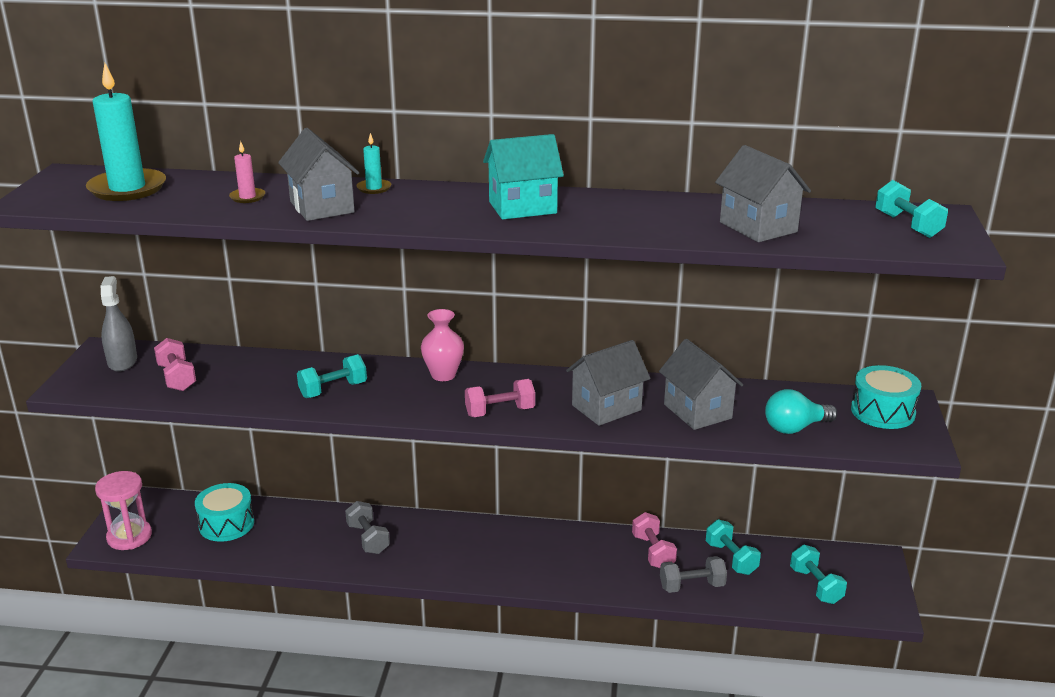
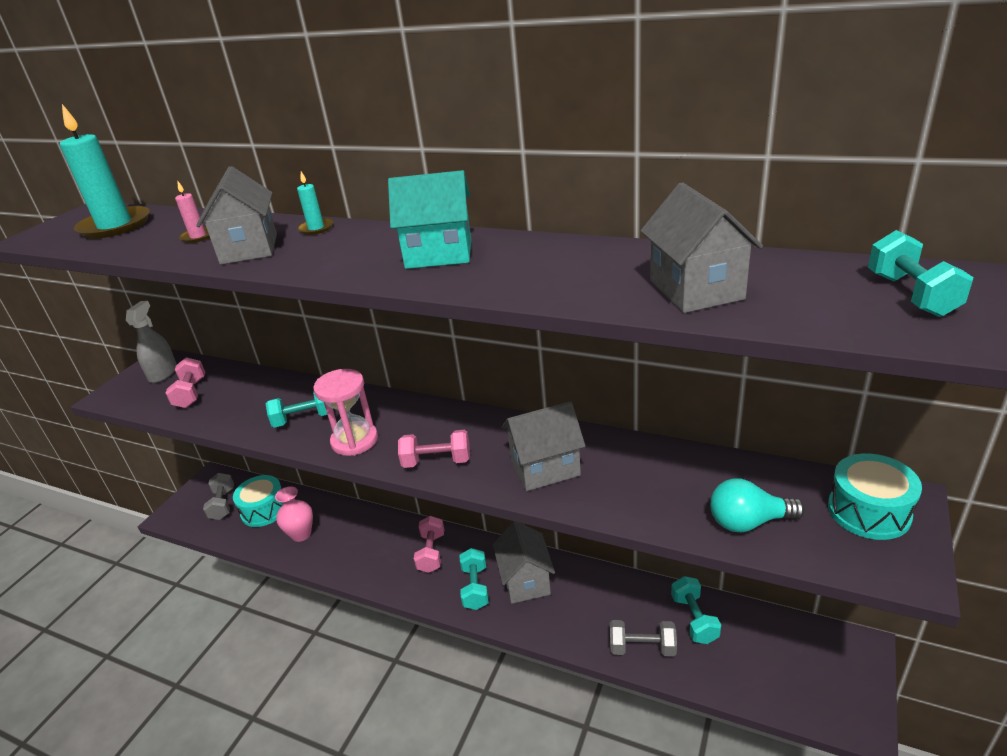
camera: 20 degrees right, 5 degrees up
(129, 537) = (190, 512): pink hourglass -> pink hourglass (354, 441)
(368, 539) = (365, 541): grey dumbbell -> grey dumbbell (223, 504)
(443, 375) = (408, 411): pink vase -> pink vase (301, 534)
(653, 552) = (615, 597): pink dumbbell -> pink dumbbell (431, 553)
(697, 411) = (641, 484): grey house -> grey house (525, 581)
(816, 586) = (779, 672): turquoise dumbbell -> turquoise dumbbell (475, 587)

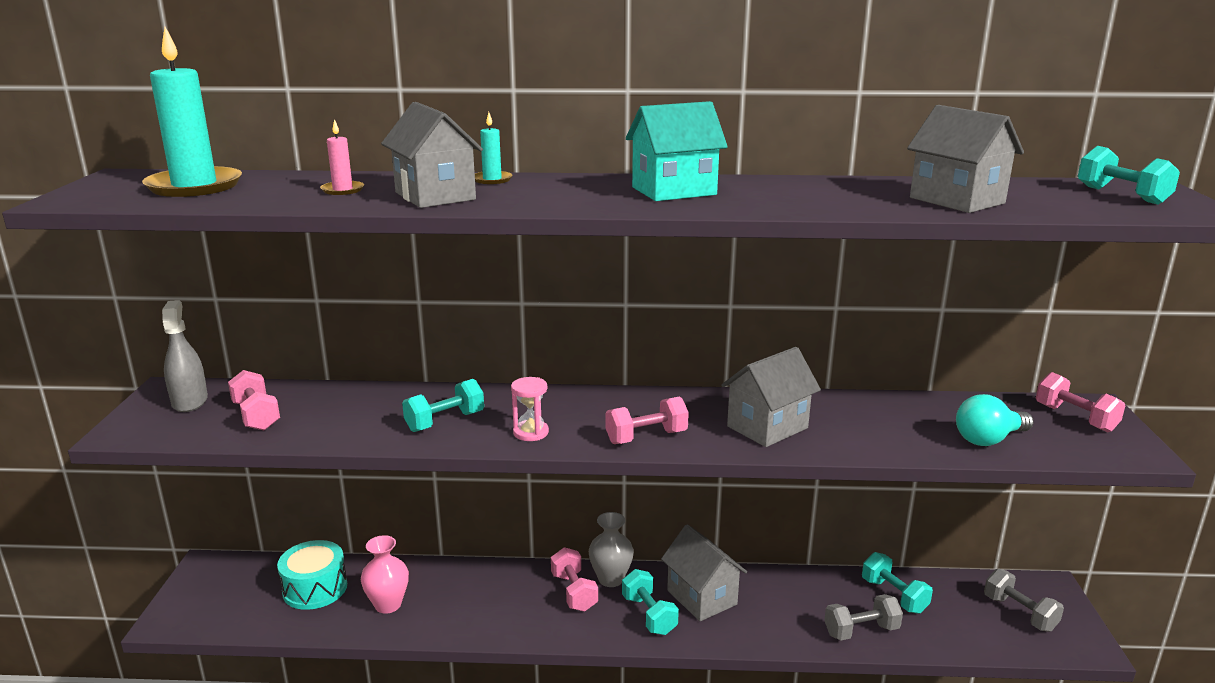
camera: 25 degrees left, 10 degrees down
(223, 504) = (246, 593): grey dumbbell -> grey dumbbell (1019, 613)
(354, 441) = (531, 432): pink hourglass -> pink hourglass, size x0.62
(465, 547) = (611, 579): none -> grey vase
(868, 511) = (1075, 418): turquoise drum -> pink dumbbell

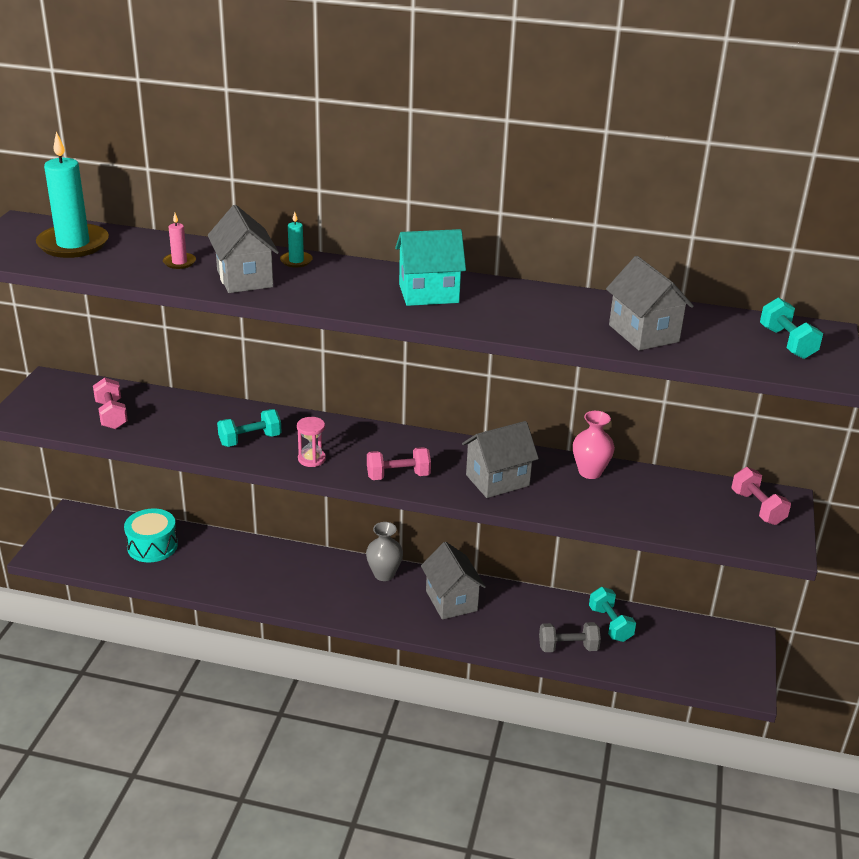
camera: 10 degrees right, 10 degrees up
(189, 401) = (65, 394): grey spray bottle -> none
(388, 604) = (205, 568): pink vase -> pink vase (590, 472)
(574, 592) = (351, 580): pink dumbbell -> none
(649, 615) = (403, 608): turquoise dumbbell -> none
(988, 439) = (669, 517): turquoise light bulb -> none
(1019, 613) = (708, 655): grey dumbbell -> none

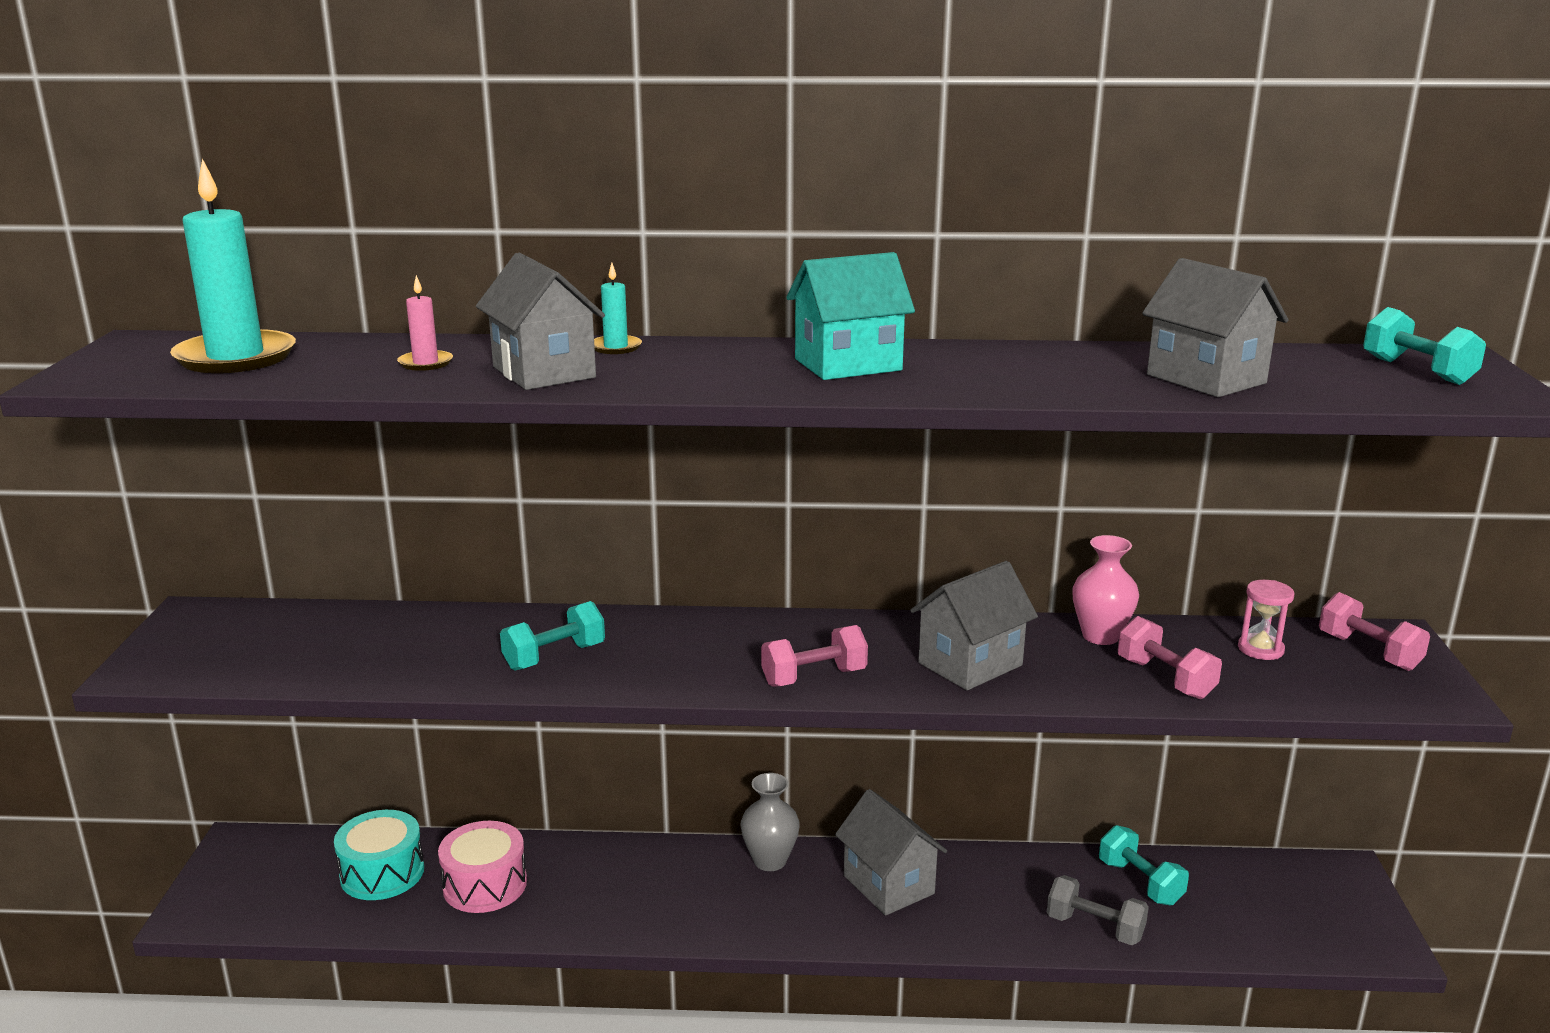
camera: 10 degrees left, 10 degrees down
(111, 415) = (310, 649): pink dumbbell -> pink dumbbell (1165, 678)
(210, 563) = (485, 885): none -> pink drum
(311, 459) = (665, 671): pink hourglass -> pink hourglass (1260, 649)
(568, 647) = (1094, 927): grey dumbbell -> grey dumbbell turned 45 degrees clockwise

